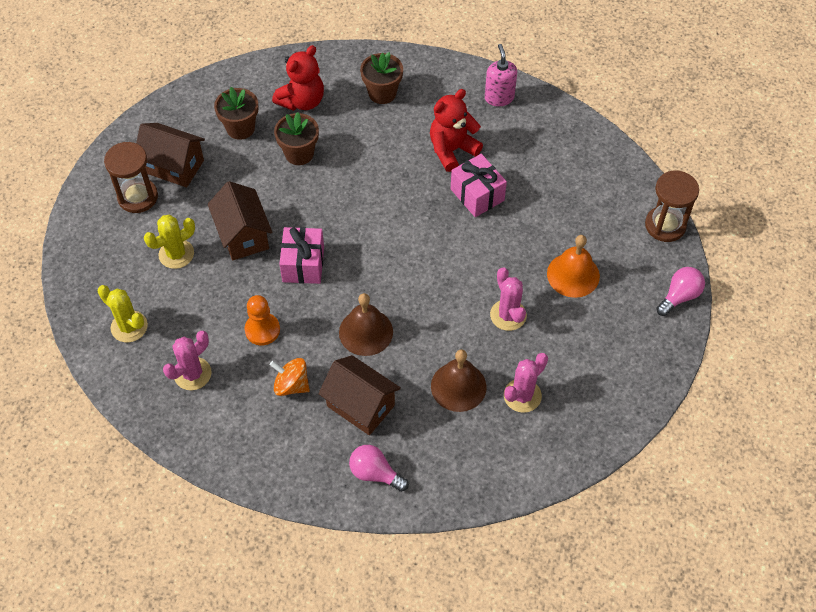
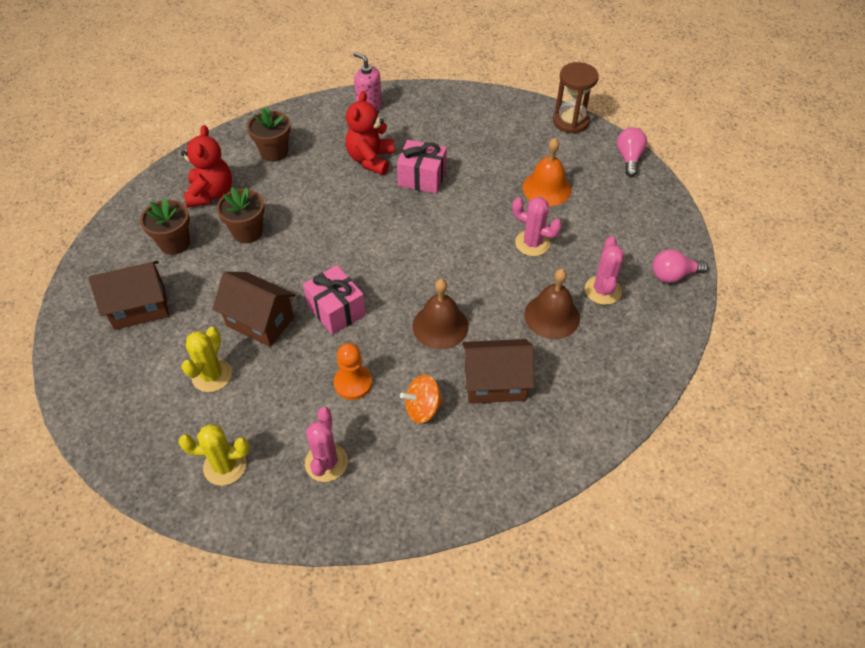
camera: 40 degrees left, 5 degrees down
(138, 197) = (127, 353): brown hourglass -> none
(375, 473) = (561, 426): pink light bulb -> pink light bulb (673, 275)

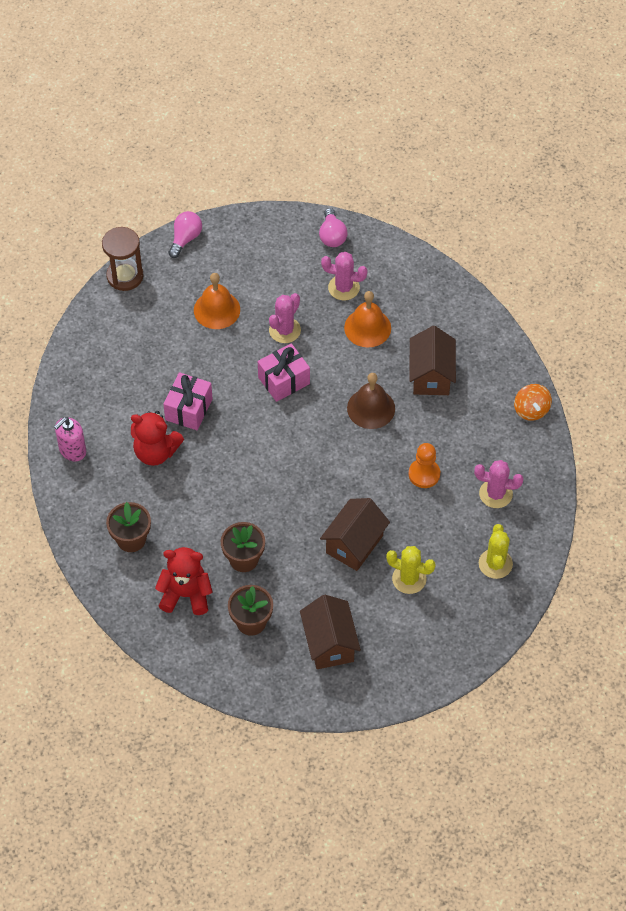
camera: 85 degrees left, 5 degrees up
(336, 310) = (347, 485): pink gift -> pink gift (284, 380)
(422, 408) = (451, 426): orange spinning top -> orange spinning top (531, 410)
(552, 316) = (367, 327): brown bell -> orange bell
(629, 158) = (185, 239): pink light bulb -> pink light bulb turned 105 degrees clockwise

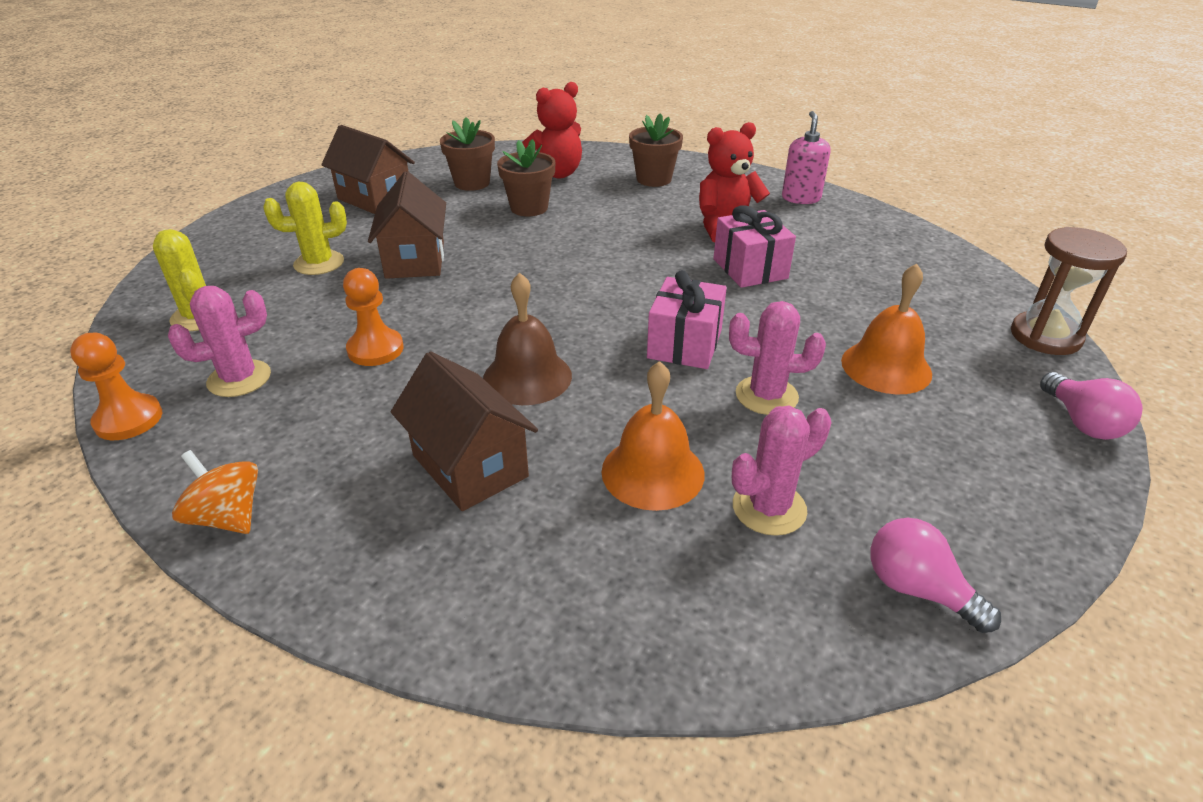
camera: 140 degrees right, 20 degrees down
(284, 330) = (766, 396): pink cactus -> pink cactus turned 75 degrees counterclockwise
(552, 496) = (128, 419): none -> orange pawn

